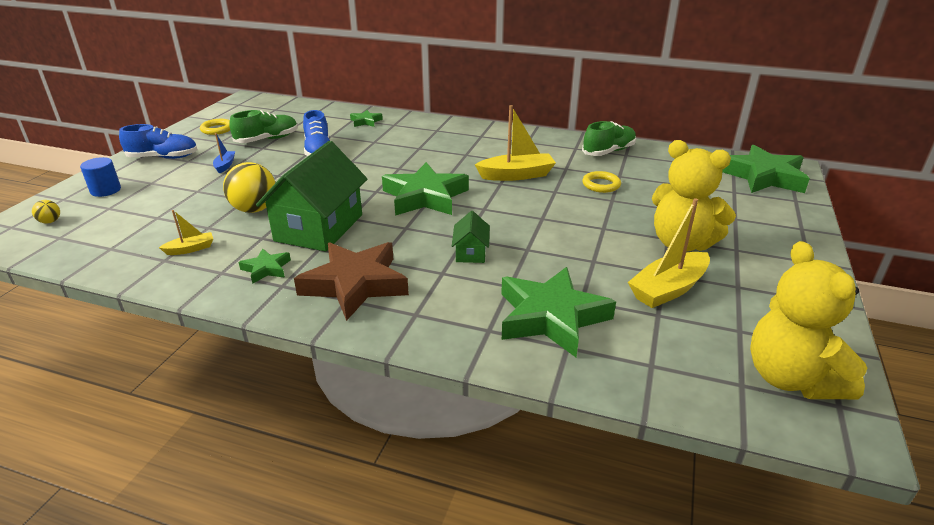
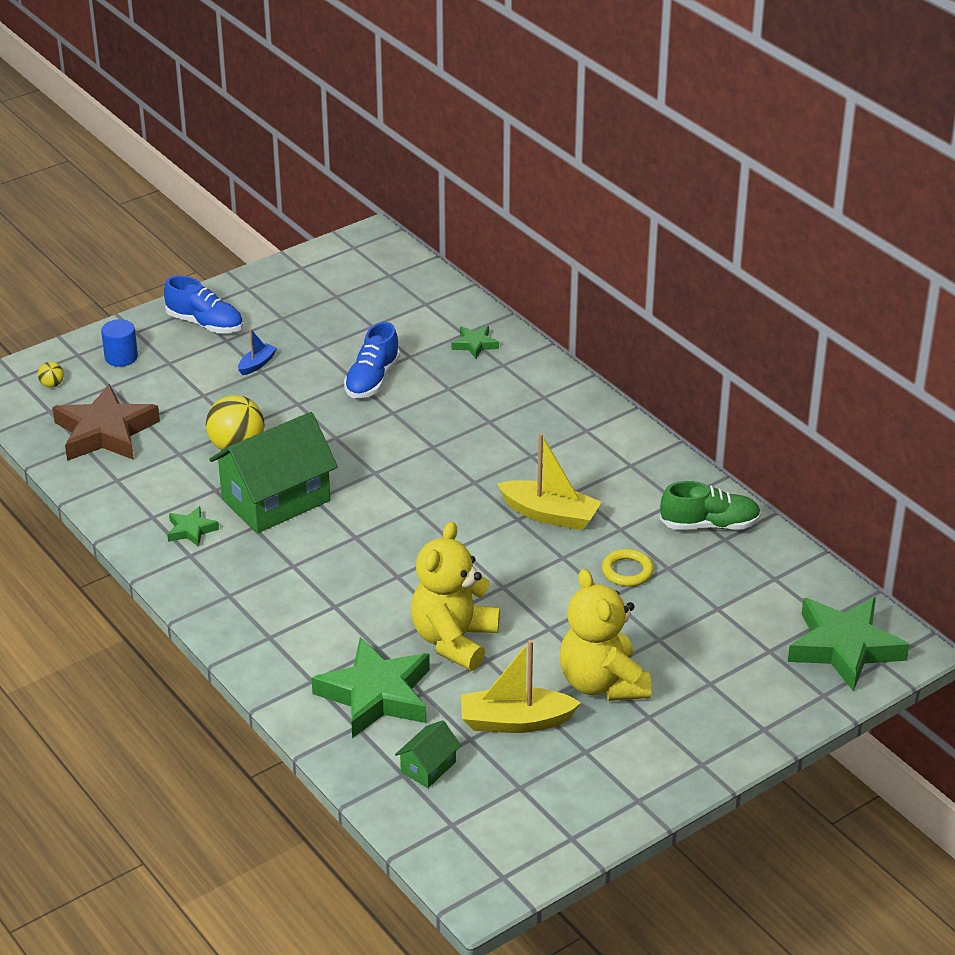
camera: 35 degrees right, 5 degrees up
(190, 249) = (146, 476): yellow boat -> none
(217, 129) = (294, 292): yellow ring -> none
(267, 139) = (333, 335): green shoe -> none
(355, 284) = (249, 583): brown star -> brown star (105, 432)
(425, 197) = (416, 503): green star -> none
(471, 252) = (384, 595): green house -> green house (428, 767)
(791, 378) = (498, 841): yellow teddy bear -> yellow teddy bear (454, 640)

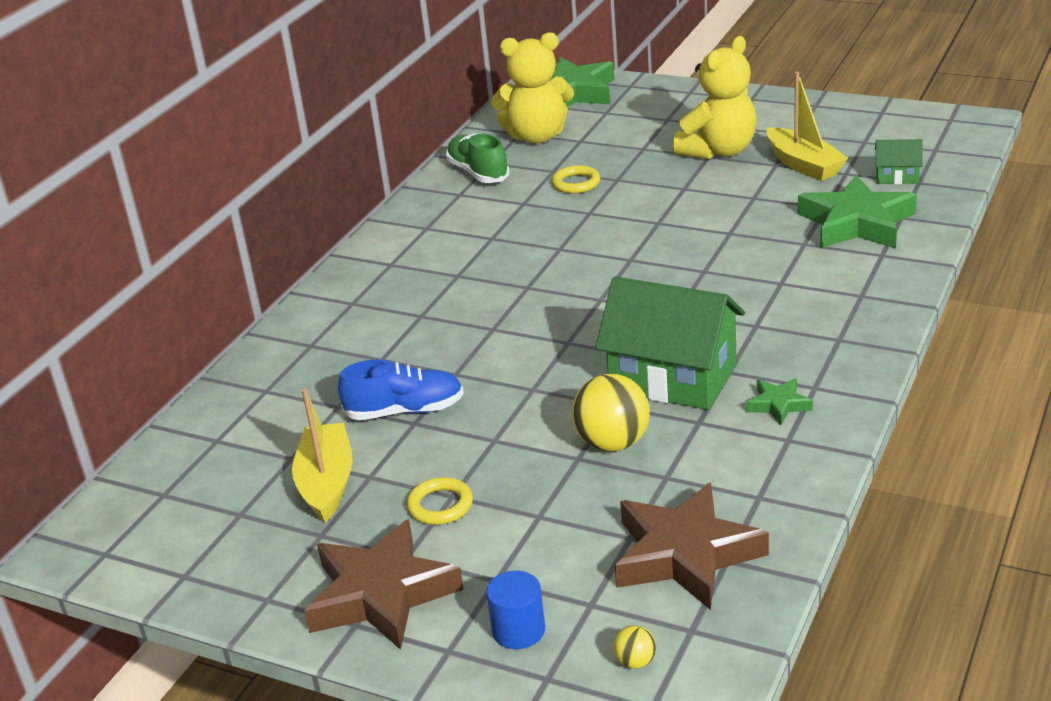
camera: 115 degrees left, 5 degrees down
(205, 324) = (381, 594): blue shoe -> brown star
(257, 364) = (440, 505): blue boat -> yellow ring
(454, 640) = (750, 217): yellow teddy bear -> yellow teddy bear (537, 136)
(475, 344) = (283, 375): green star -> none
(550, 515) = (537, 237): yellow boat -> yellow boat (327, 483)

